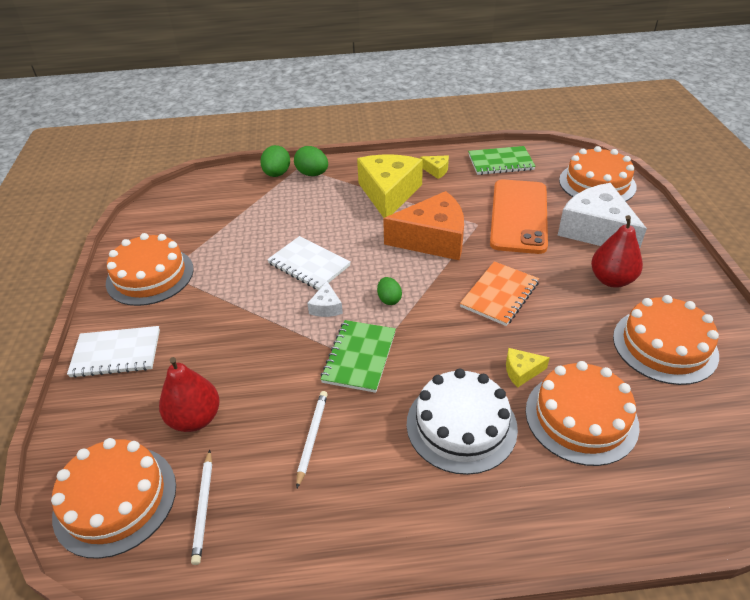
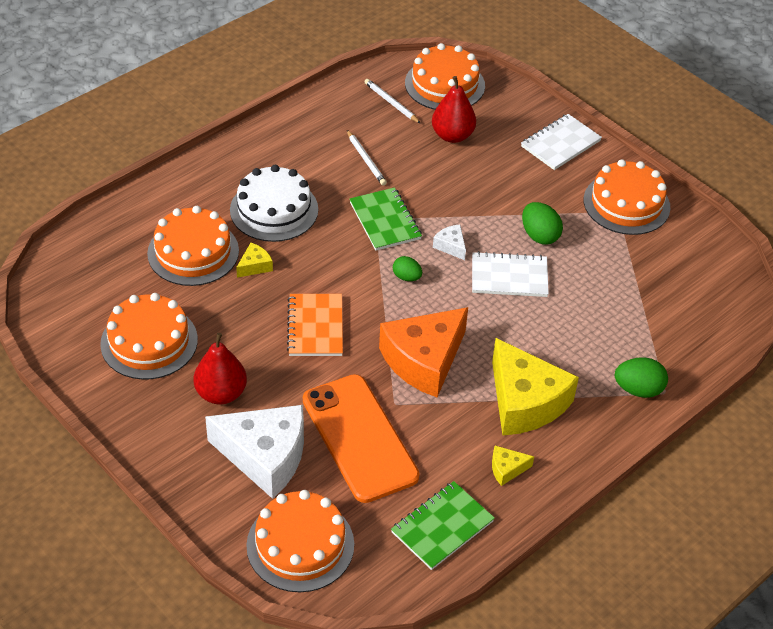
camera: 140 degrees right, 5 degrees up
(277, 174) = (675, 369): green egg -> green egg (539, 236)

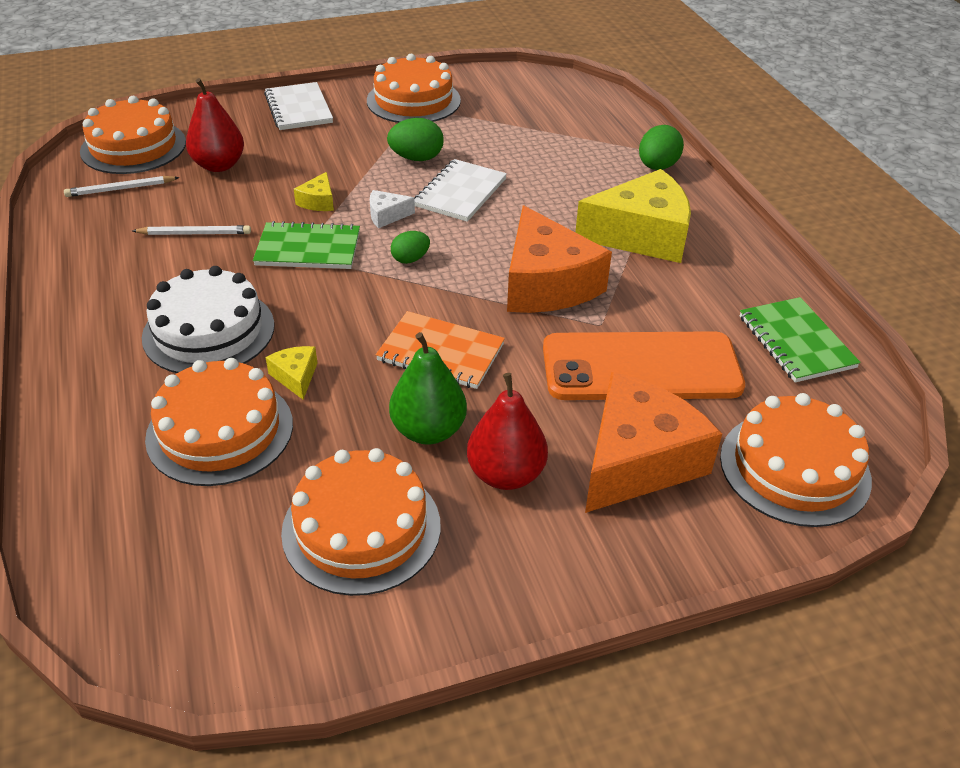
camera: 65 degrees left, 5 degrees down
(240, 345) = (428, 430): none -> green pear
(265, 456) = (637, 461): white cheese -> orange cheese
(507, 469) = (728, 274): yellow cheese -> yellow cheese (318, 201)

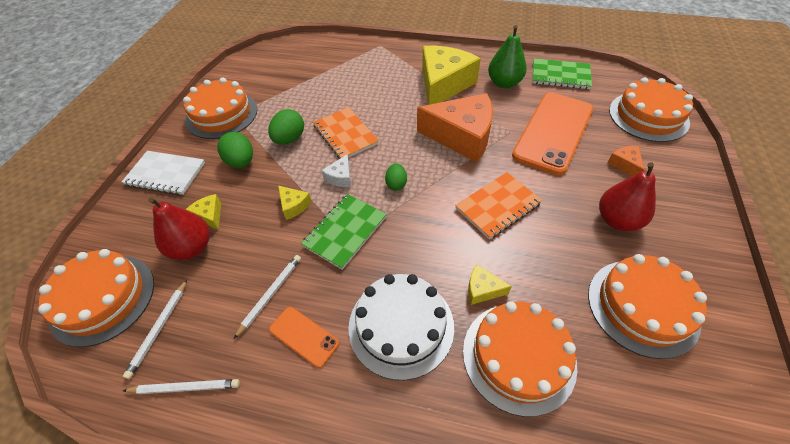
camera: 55 degrees left, 10 degrees up
(72, 228) = (185, 388): none -> white pencil
(159, 272) = (304, 336): none -> orange phone
(265, 157) = (210, 215): none -> yellow cheese
(428, 430) = (566, 240): green pear -> green pear (504, 83)
(460, 193) = (345, 135): white notebook -> orange notebook
(637, 461) = (625, 164): orange cheese -> orange cheese, size x0.42
(657, 167) = (388, 53): green egg -> green egg (241, 162)

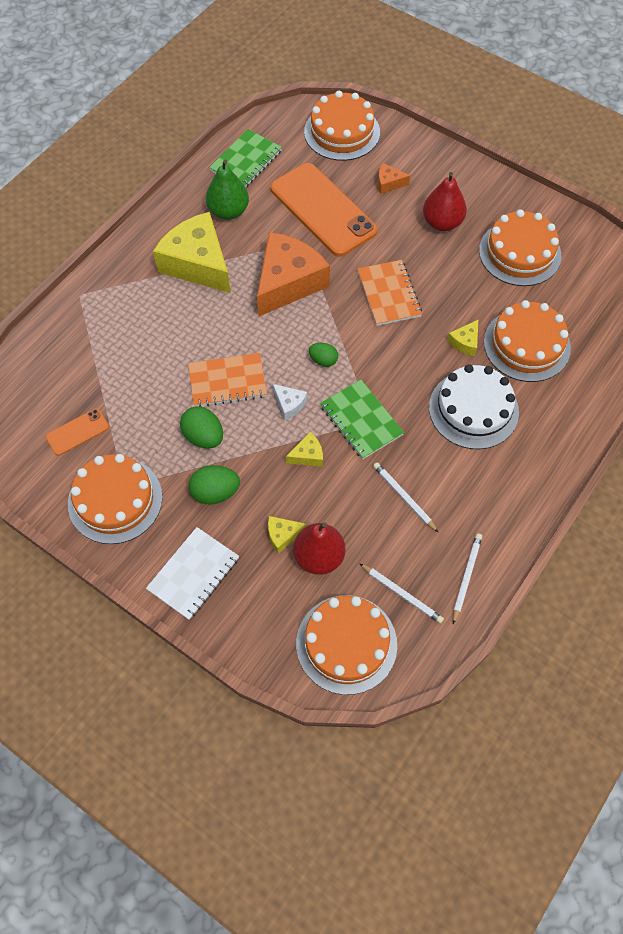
camera: 70 degrees left, 10 degrees up
(304, 336) = (455, 481): orange phone -> orange phone (77, 432)

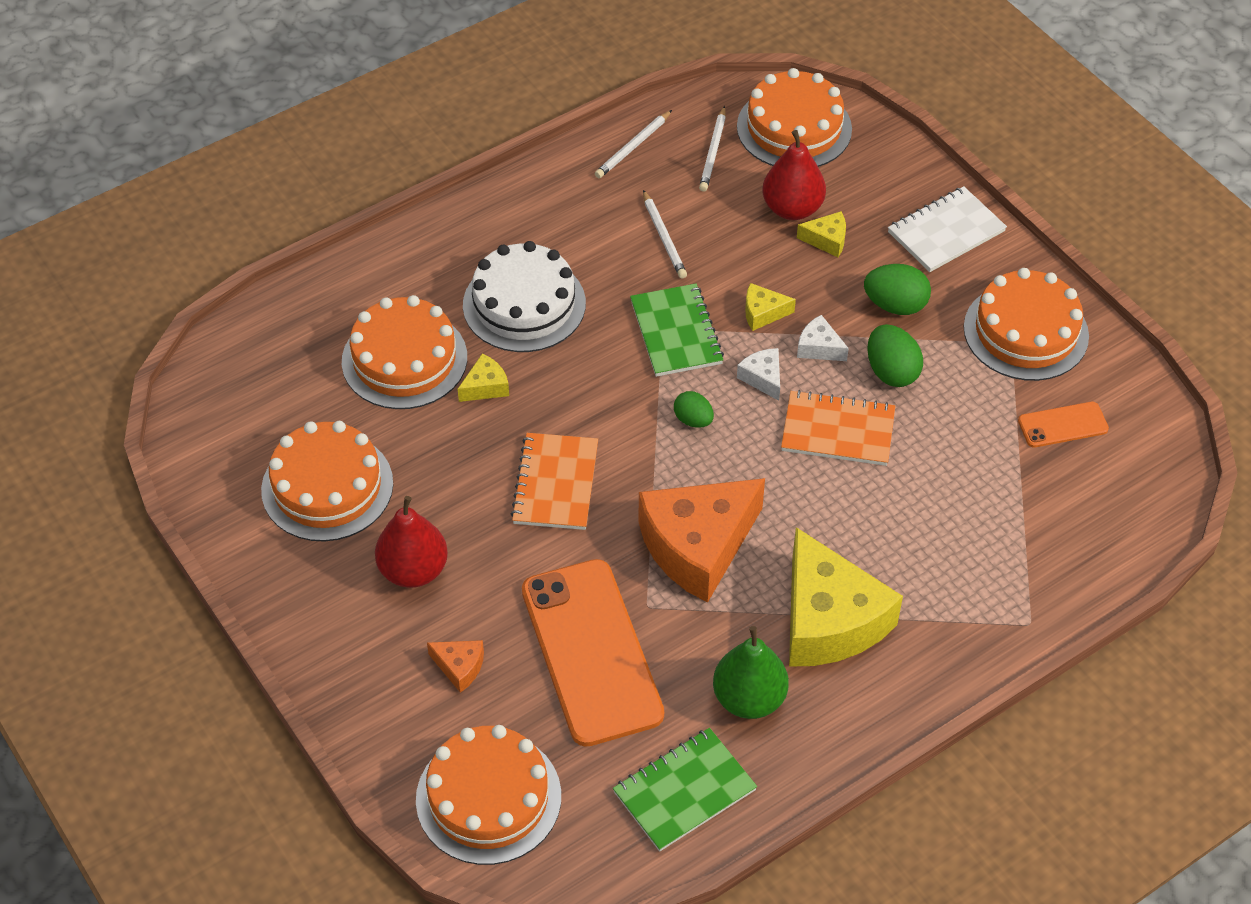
camera: 160 degrees left, 10 degrees down
(259, 440) = (819, 347): none -> white cheese
(402, 594) = (713, 152): white pencil -> white pencil turned 135 degrees counterclockwise

